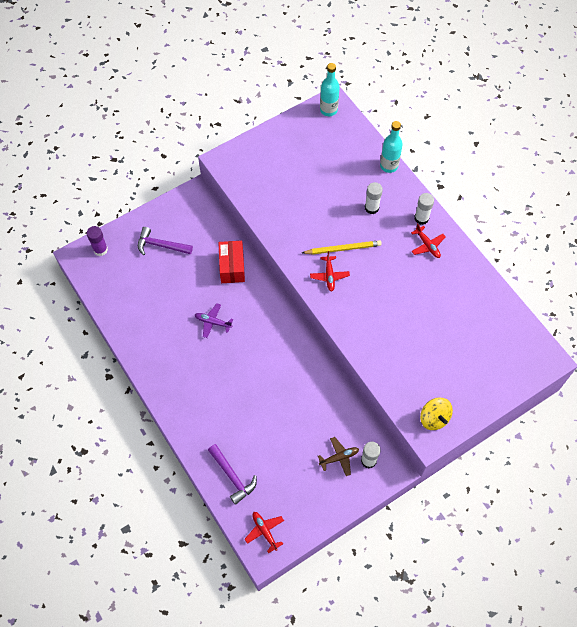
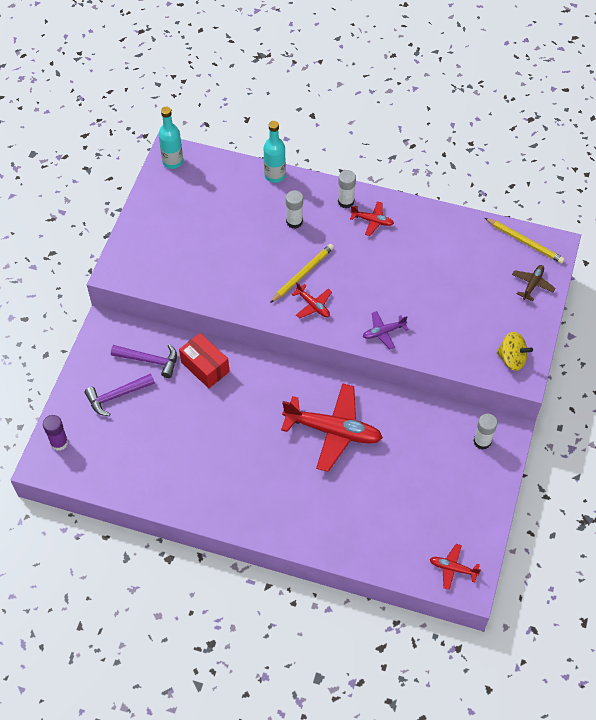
camera: 40 degrees left, 5 degrees down
(213, 322) = (234, 428): purple plane -> purple plane (383, 332)
(232, 476) = (381, 546): purple hammer -> purple hammer (150, 360)
(274, 373) = (333, 431): none -> red plane
(339, 457) = (456, 458): brown plane -> brown plane (532, 284)
(527, 340) = (525, 242): none -> yellow pencil

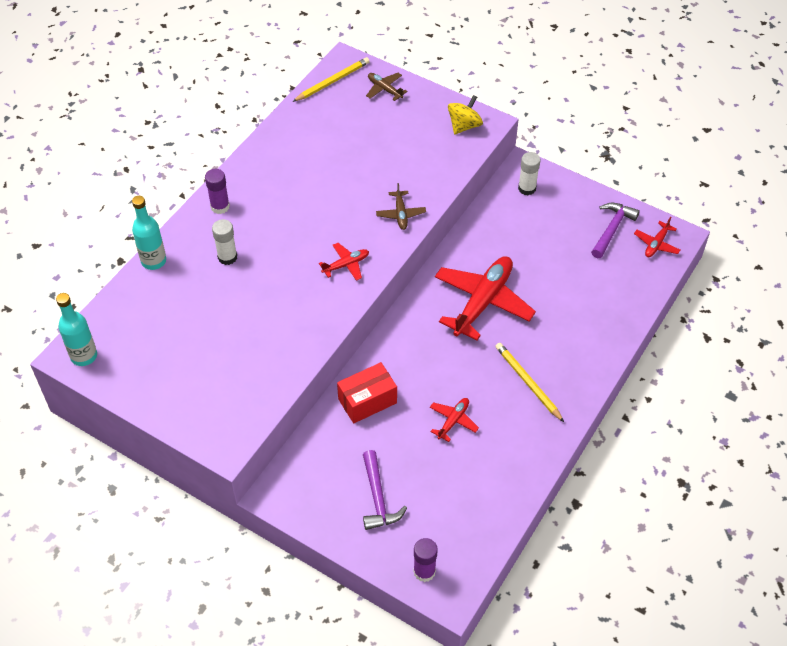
camera: 75 degrees left, 5 degrees down
(150, 360) = (340, 454): purple hammer -> purple hammer (612, 229)
(302, 274) = (301, 265): yellow pencil -> yellow pencil (527, 382)
(346, 201) = (220, 206): white glue stick -> purple glue stick
(372, 221) = (256, 190): red plane -> red plane (453, 421)
(383, 332) = (400, 214): purple plane -> brown plane

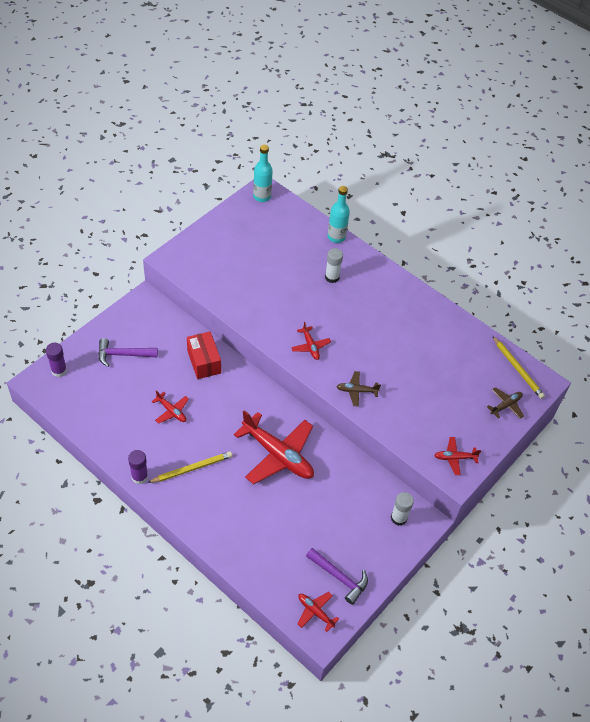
camera: 95 degrees right, 0 degrees up
(220, 206) = (382, 278): purple glue stick -> purple glue stick (139, 477)
(464, 126) = (454, 458): yellow spinning top -> red plane

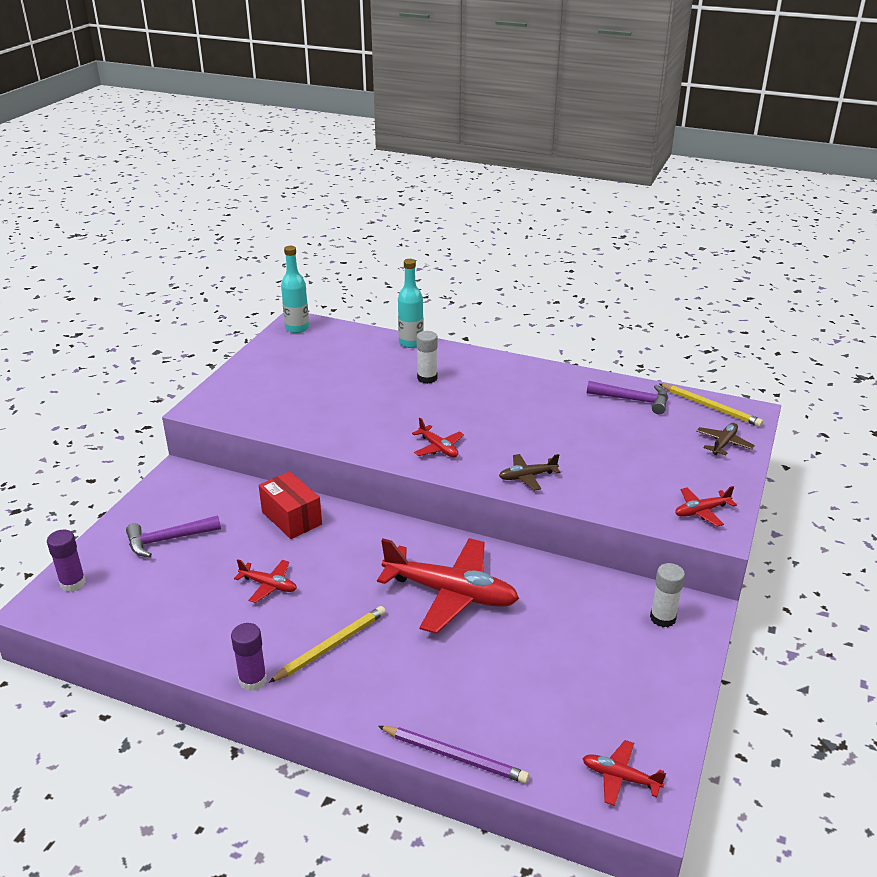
camera: 15 degrees left, 20 degrees down
(231, 565) = (454, 756): none -> purple pencil
(339, 577) = (628, 718): purple hammer -> purple hammer (633, 400)

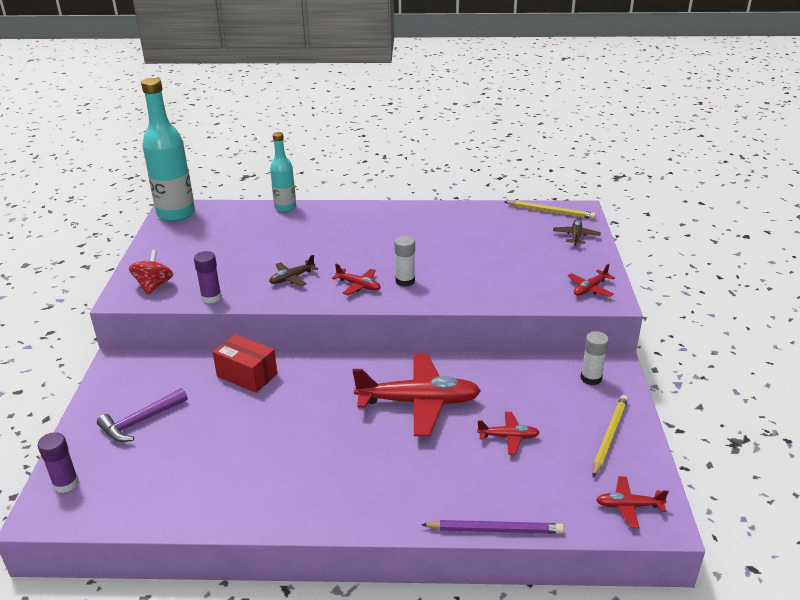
camera: 20 degrees left, 0 degrees up
(235, 402) = (154, 286): none -> red spinning top
(253, 680) = (288, 519): purple glue stick -> purple glue stick (211, 297)
(269, 585) = (258, 436): red plane -> red plane (508, 437)
(297, 328) = (176, 214): turquoise bottle -> turquoise bottle, size x1.72
(331, 646) = (342, 471): yellow pencil -> yellow pencil (609, 436)
(427, 378) = (316, 233): white glue stick -> white glue stick (405, 281)
(527, 476) = (444, 292): brown plane -> brown plane (292, 278)
(633, 400) = (491, 218): purple hammer -> none

